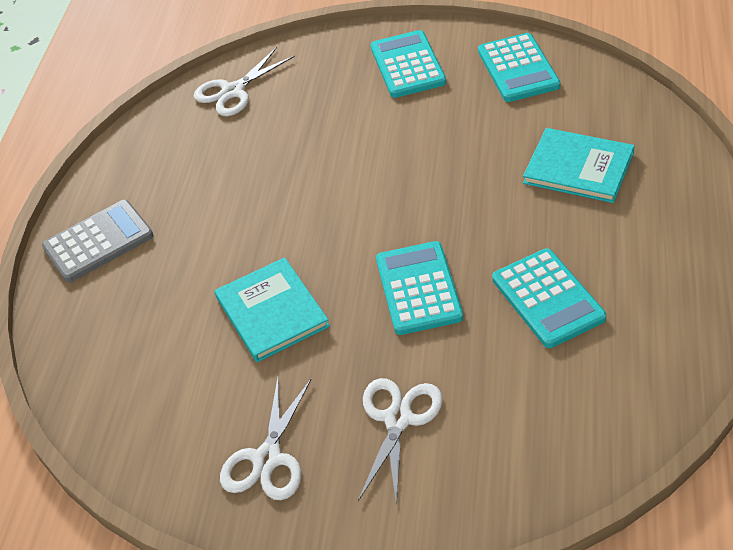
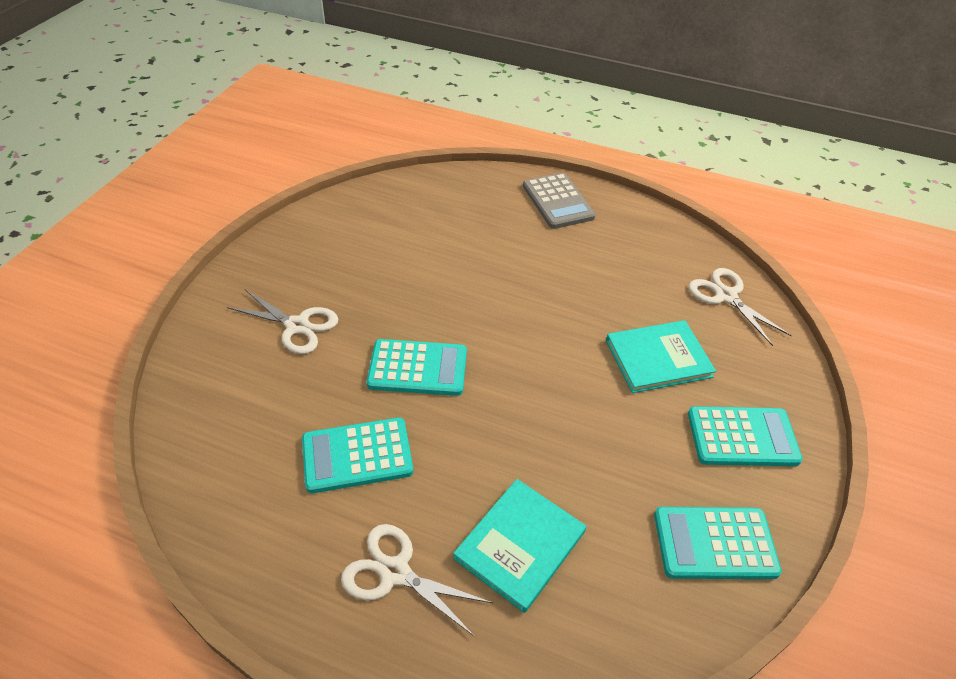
camera: 95 degrees right, 0 degrees up
(267, 459) = (310, 255): white scissors -> white scissors (395, 572)
(272, 312) = (440, 278): turquoise book -> turquoise book (658, 358)

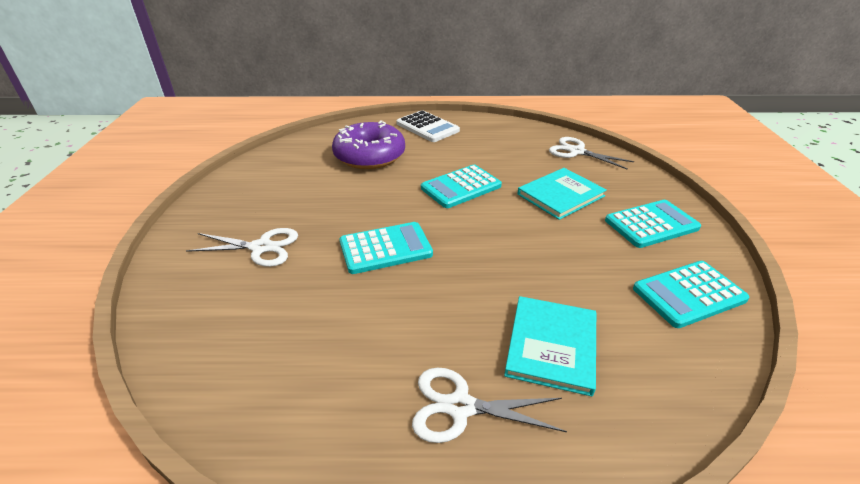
camera: 20 degrees left, 10 degrees down
(357, 455) = (369, 325): turquoise calculator -> turquoise calculator (461, 187)
(465, 230) = (369, 156): none -> purple donut
(558, 201) = (427, 127): grey calculator -> white calculator

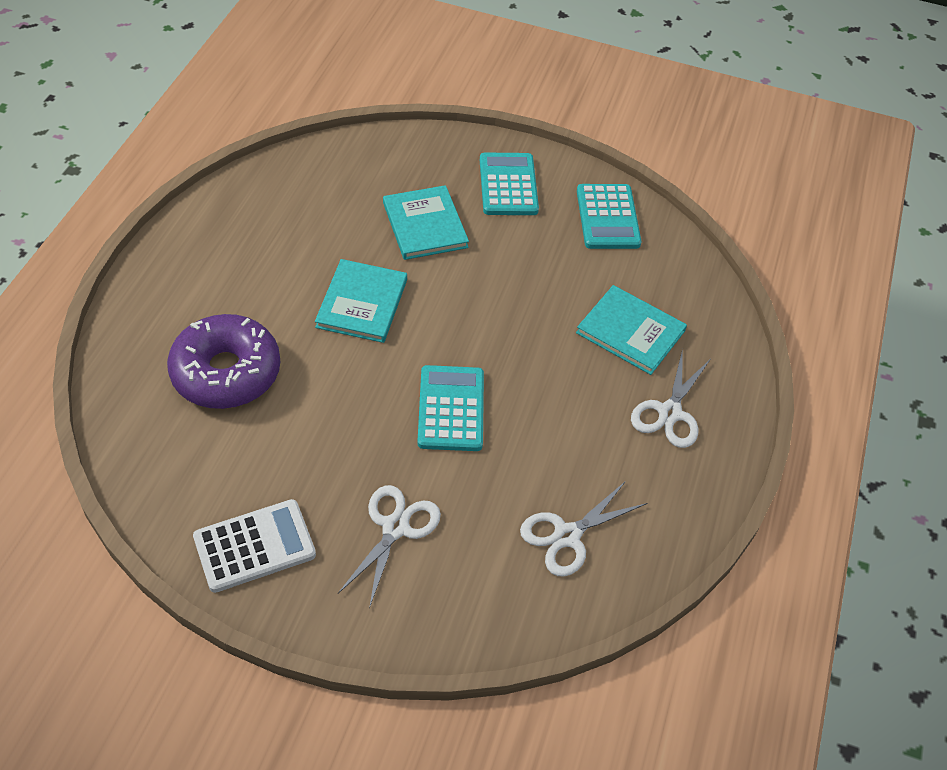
camera: 75 degrees left, 15 degrees up
(427, 127) = (176, 282): white calculator -> white calculator (254, 546)
(461, 187) = (362, 303): turquoise calculator -> turquoise book
(576, 151) = (340, 166): white scissors -> white scissors (567, 536)

